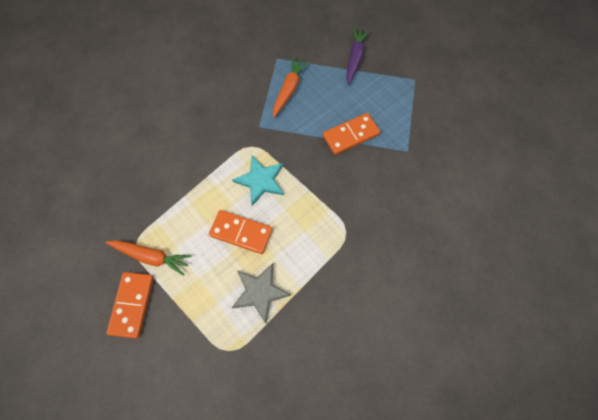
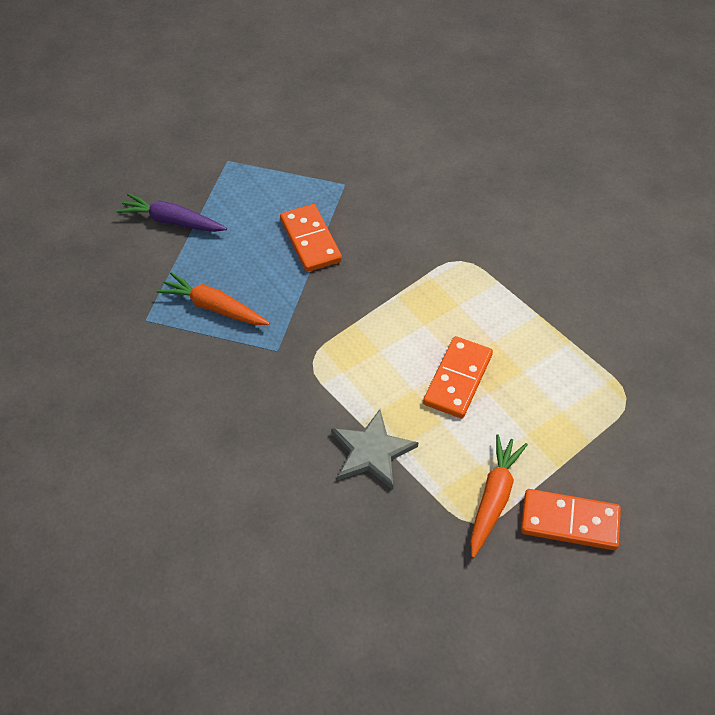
camera: 85 degrees left, 15 degrees down
(260, 181) = (374, 352): turquoise star -> none
(260, 292) = (545, 360): grey star -> grey star (372, 451)

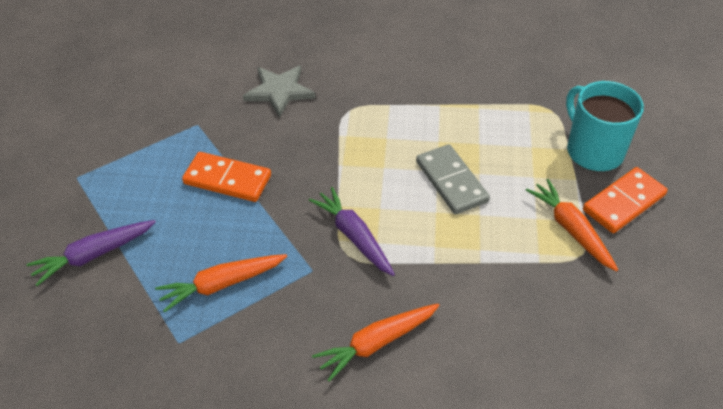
camera: 50 degrees left, 5 degrees down
(248, 435) = (376, 343): none -> orange carrot
(334, 353) = (354, 236): none -> purple carrot
(372, 451) = (468, 273): grey star -> grey star (279, 91)
(457, 379) = (451, 182): orange domino -> grey domino
(610, 461) = (593, 151): none -> turquoise mug

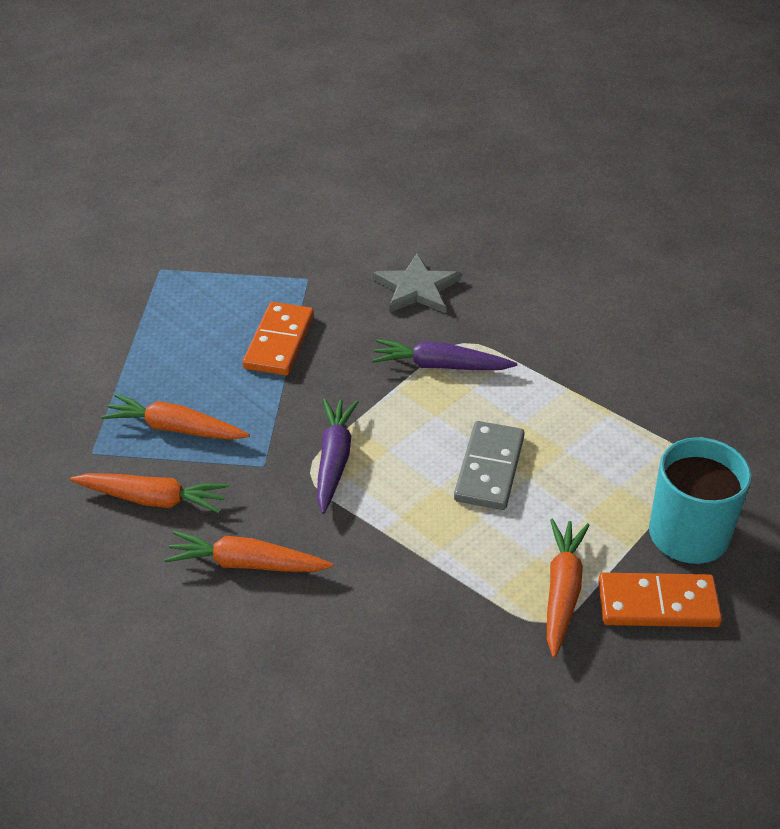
camera: 40 degrees right, 5 degrees down
(93, 255) = (104, 341): purple carrot -> purple carrot (440, 366)
(227, 179) = (279, 342): orange domino -> orange domino turned 45 degrees clockwise
(263, 345) = (153, 499): none -> orange carrot

